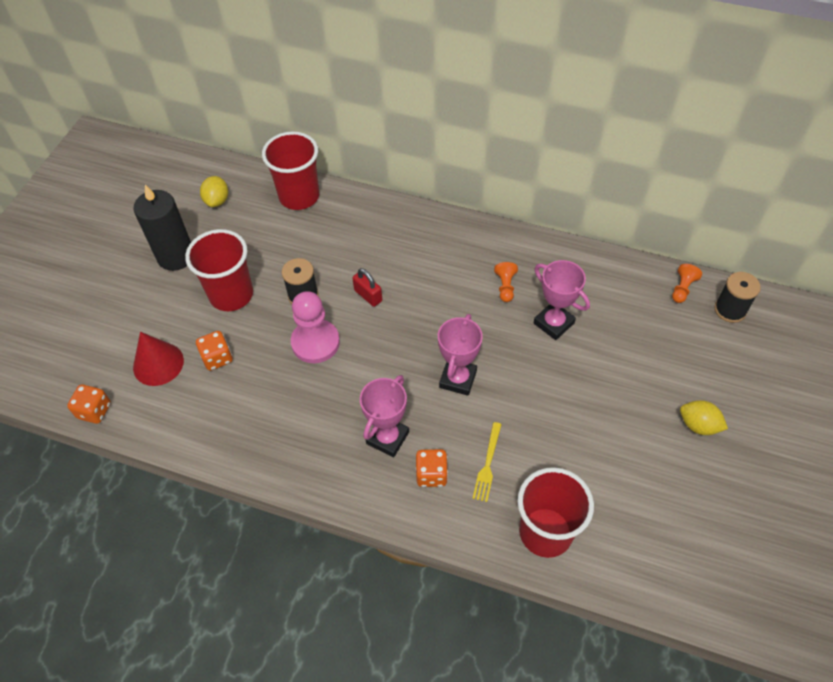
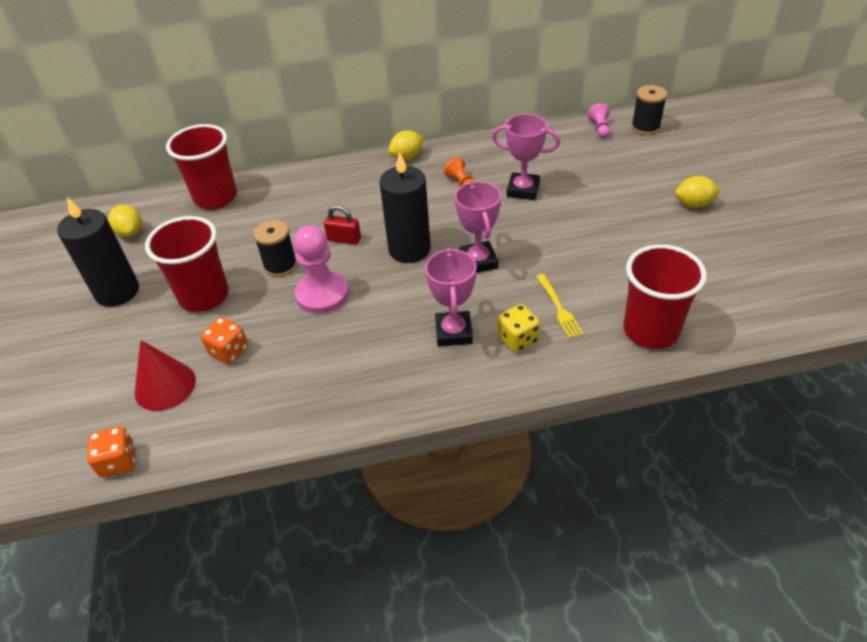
camera: 30 degrees left, 10 degrees down
(411, 335) = (409, 249): none -> black candle
(431, 474) = (517, 339): orange dice -> yellow dice
(480, 231) = (407, 157): none -> yellow lemon
(682, 288) = (599, 129): orange pawn -> pink pawn

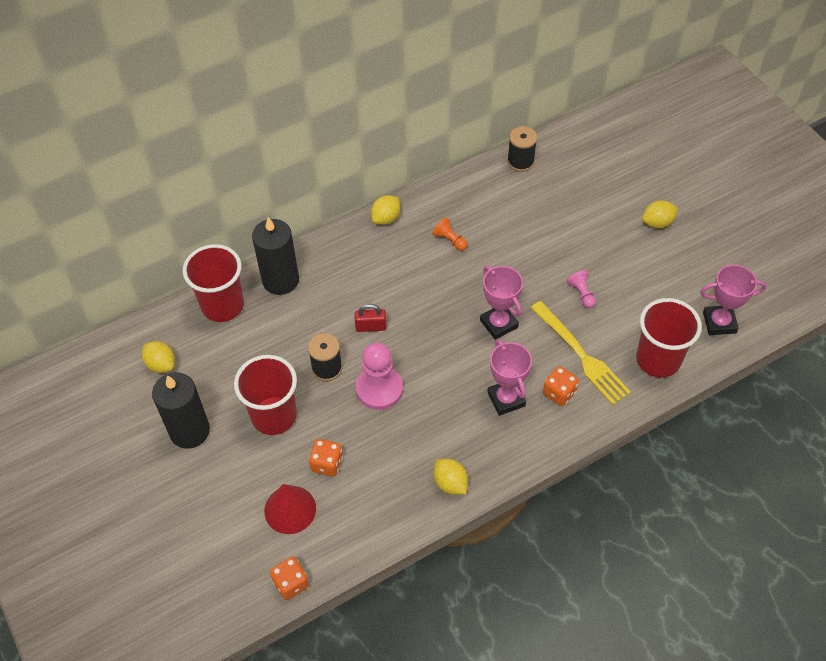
camera: 20 degrees left, 10 degrees up
(349, 402) = (450, 483): none -> yellow lemon
(409, 249) = (434, 324): black candle -> black candle (280, 280)
(517, 339) = (559, 393): yellow dice -> orange dice
(523, 190) = (508, 236): pink trophy -> pink trophy (719, 322)
(559, 308) = (581, 355): yellow fork -> yellow fork, size x1.81
(599, 129) = (552, 149): pink pawn -> pink pawn (581, 294)
(645, 127) = (592, 139): black spool -> black spool (520, 161)

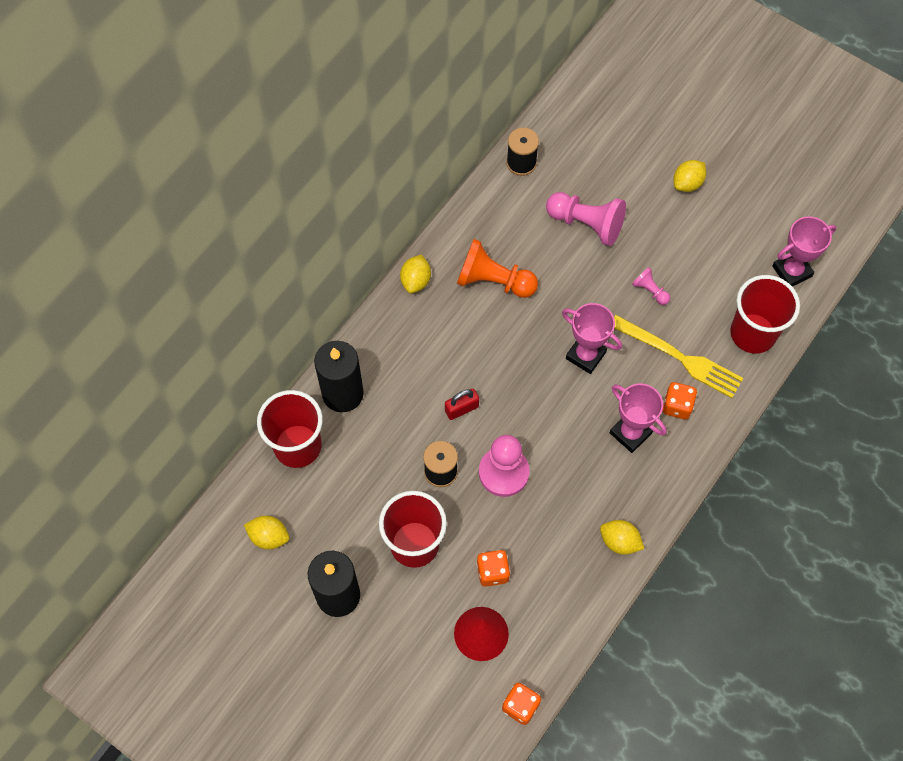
camera: 25 degrees left, 10 degrees up
(450, 240) = (493, 281): orange pawn -> orange pawn, size x1.98
(552, 224) = (586, 224): none -> pink pawn

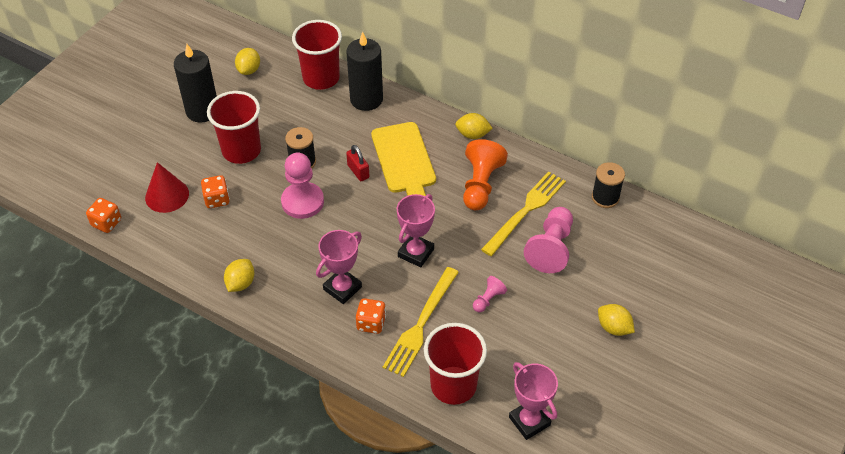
camera: 85 degrees right, 15 degrees down
(450, 357) = (404, 161): none -> yellow cutting board
(534, 241) = (526, 211): none -> yellow fork

